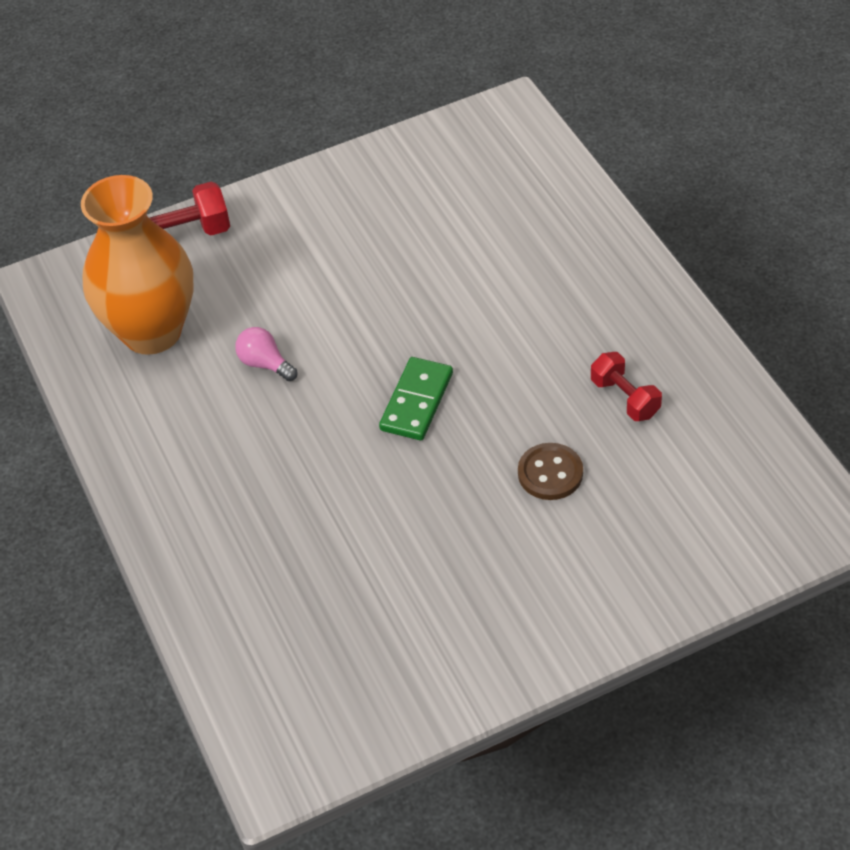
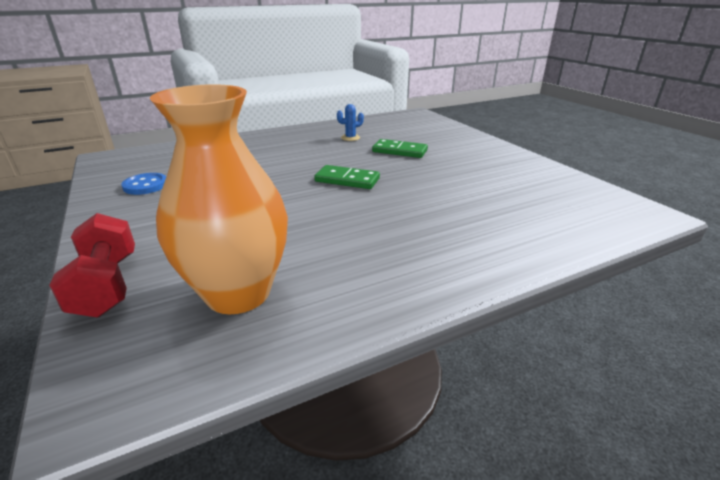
camera: 95 degrees left, 20 degrees down
(265, 364) = (300, 231): pink light bulb -> none
(403, 187) = (145, 185): none -> blue button
(550, 473) = (399, 151): brown button -> green domino
(625, 398) = (350, 138): red dumbbell -> blue cactus

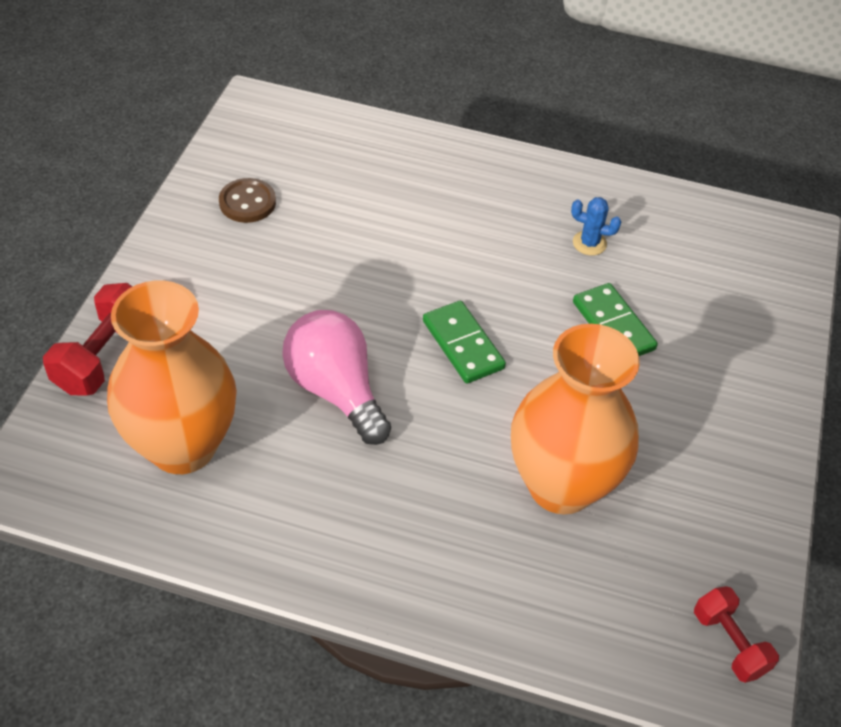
camera: 40 degrees right, 20 degrees up
(145, 185) = (247, 202): blue button -> brown button
(307, 221) = (336, 390): none -> pink light bulb
(469, 197) = (561, 485): none -> orange vase
(616, 203) = (729, 643): none -> red dumbbell

